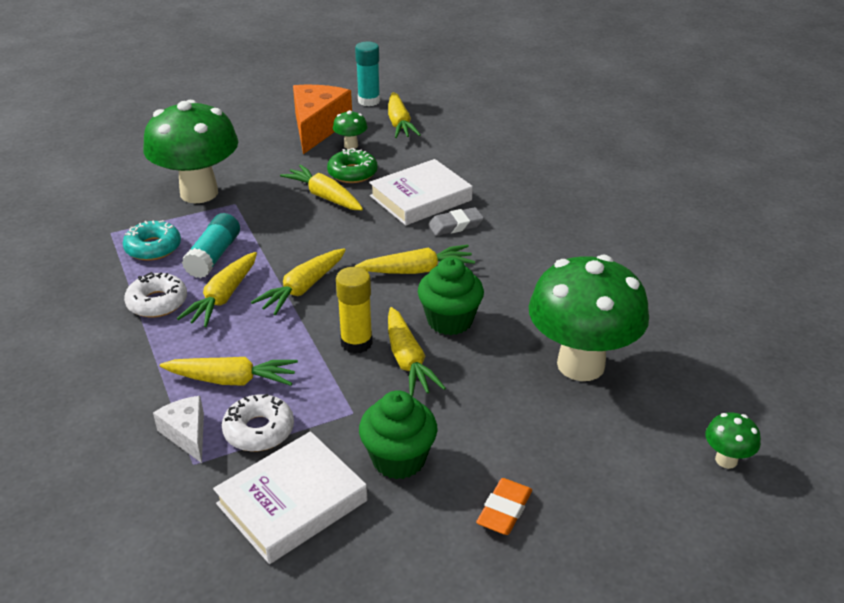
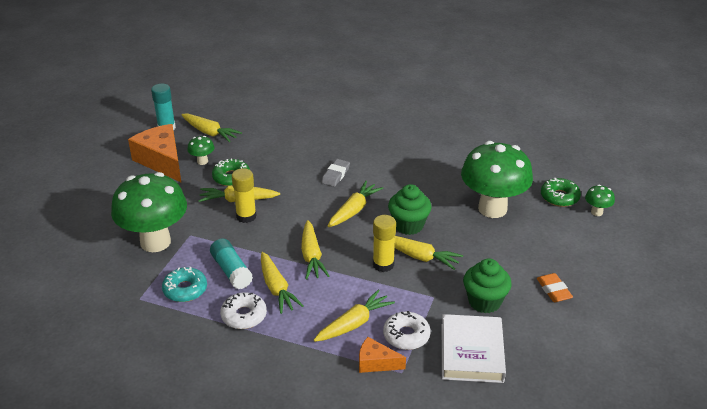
camera: 45 degrees left, 0 degrees up
(187, 434) = (376, 363): white cheese -> orange cheese
(307, 215) = (246, 216): none -> yellow glue stick
(420, 198) = (293, 170): white book -> none
(698, 407) = (559, 197): none -> green donut

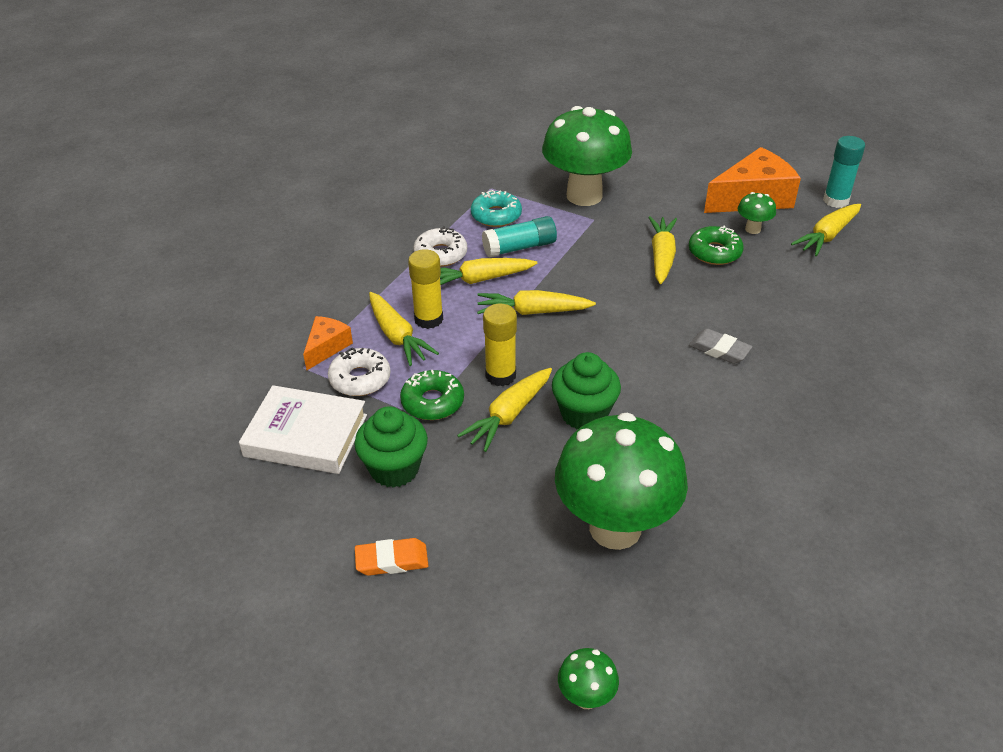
camera: 100 degrees right, 5 degrees up
(246, 216) = (625, 262): yellow glue stick -> yellow glue stick (428, 319)
(354, 210) = (628, 360): yellow carrot -> none
(559, 197) = (641, 645): green donut -> green donut (432, 402)

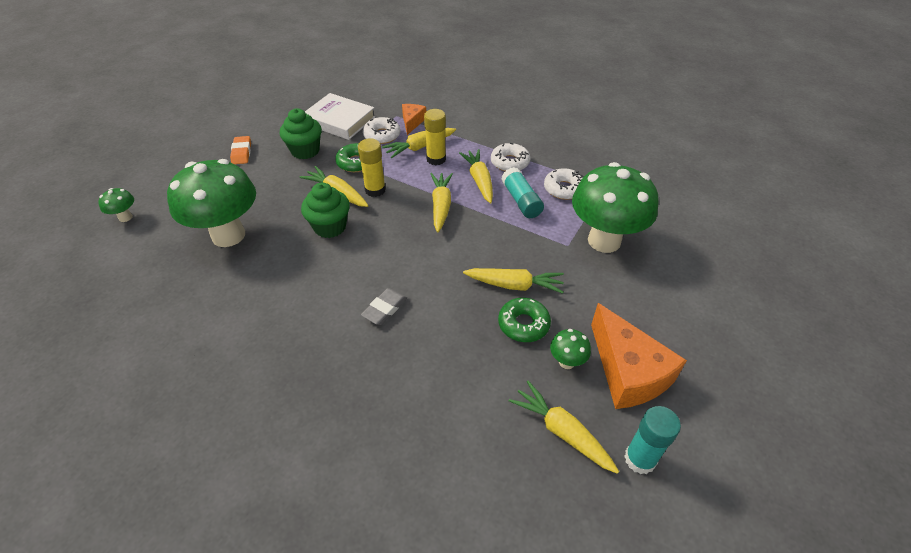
camera: 90 degrees right, 5 degrees up
(306, 435) = (339, 120): white book -> white book turned 75 degrees counterclockwise
(327, 347) = (412, 122): orange cheese -> orange cheese turned 105 degrees counterclockwise
(496, 215) = (564, 189): turquoise donut -> white donut

